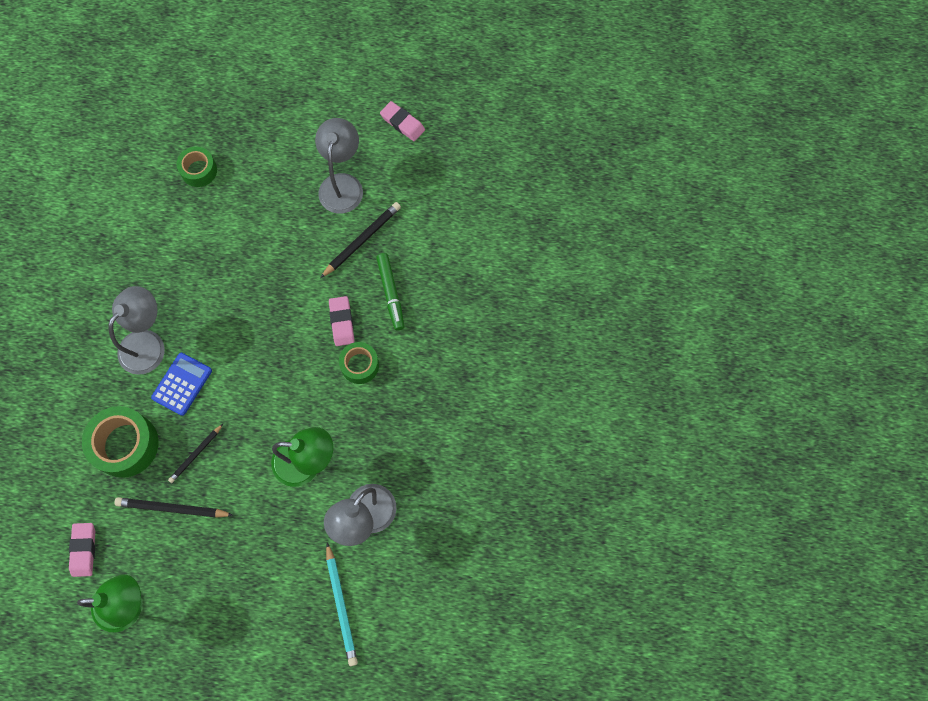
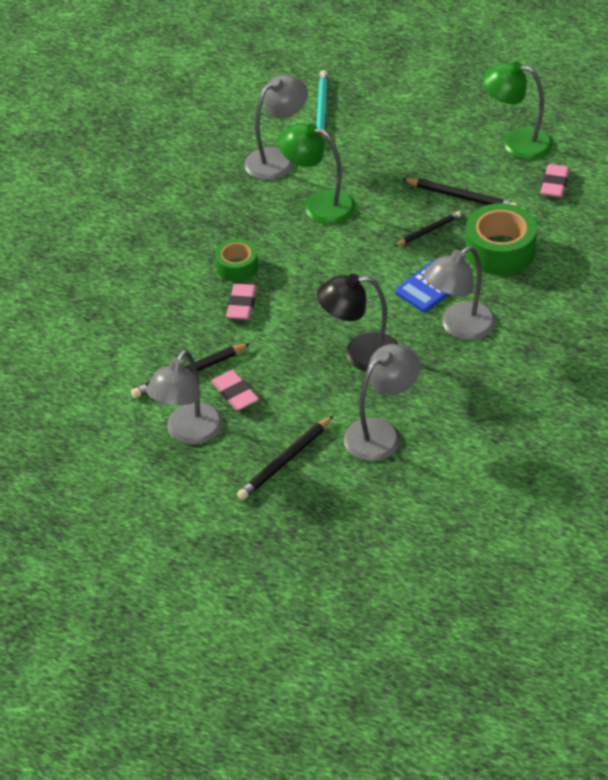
camera: 160 degrees left, 25 degrees down
(192, 220) = (381, 433): none -> grey lamp
(199, 170) = (360, 485): green tape -> none
(226, 294) = (360, 354): none -> black lamp
(260, 177) = (285, 461): none -> black pencil
(391, 293) = (178, 319): green marker -> none
(402, 123) = (88, 483): pink eraser -> pink eraser (235, 393)

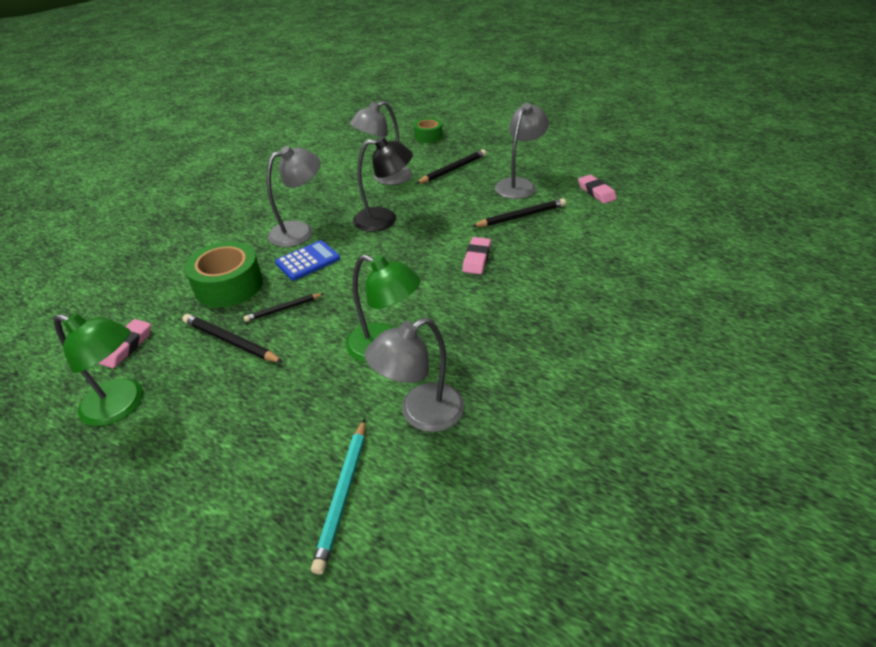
camera: 175 degrees left, 5 degrees down
(235, 393) = (485, 203): pink eraser -> pink eraser (596, 192)
(237, 267) = (479, 290): green tape -> green tape (428, 136)

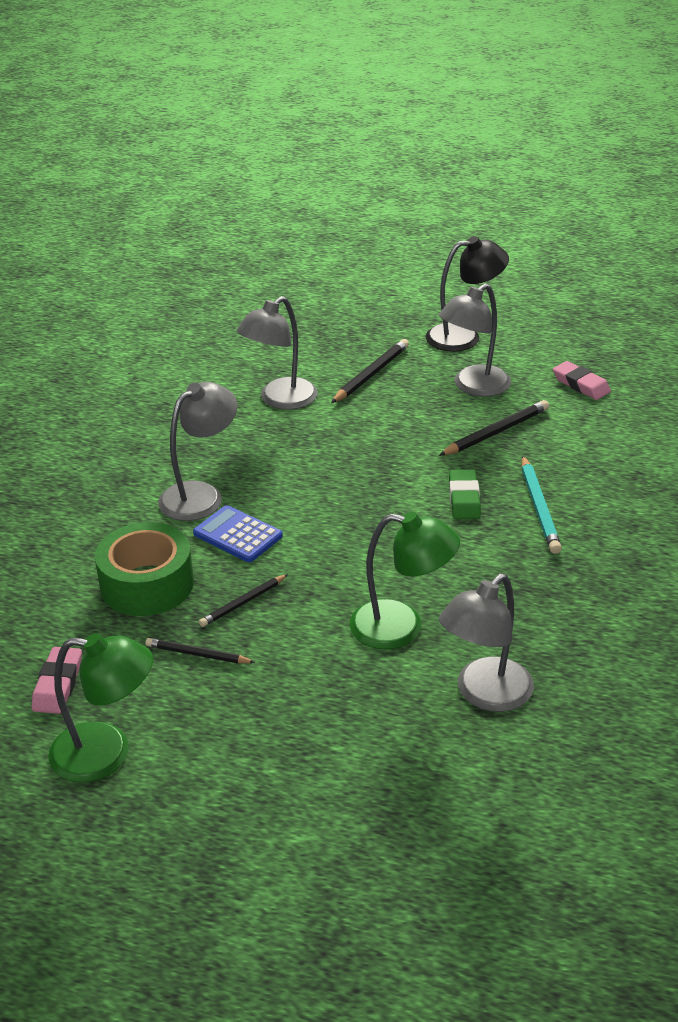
camera: 15 degrees left, 5 degrees down
(230, 341) = (197, 654): black pencil -> black pencil, size x0.65
(308, 261) = (238, 535): blue calculator -> blue calculator turned 90 degrees counterclockwise
(343, 494) = (440, 793): turquoise pencil -> turquoise pencil (539, 508)
(384, 220) = (312, 462): black lamp -> black lamp (464, 336)
(428, 136) = (309, 325): green tape -> none
(476, 259) = (464, 499): pink eraser -> green eraser
(519, 185) = (473, 386): grey lamp -> grey lamp turned 150 degrees counterclockwise

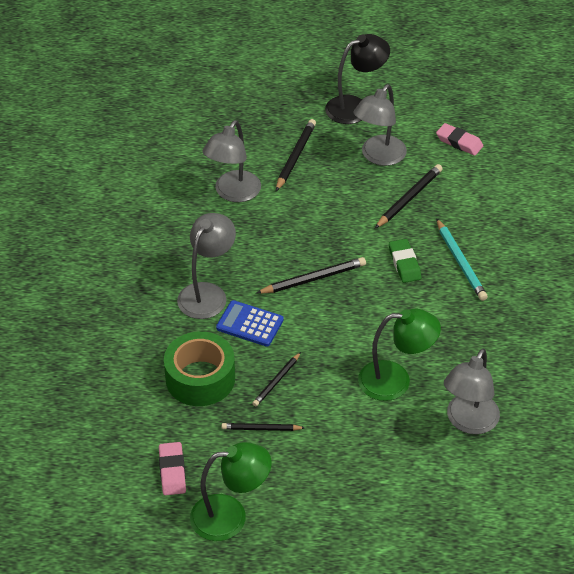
camera: 15 degrees left, 10 degrees up
(340, 498) = (313, 279): none -> black pencil

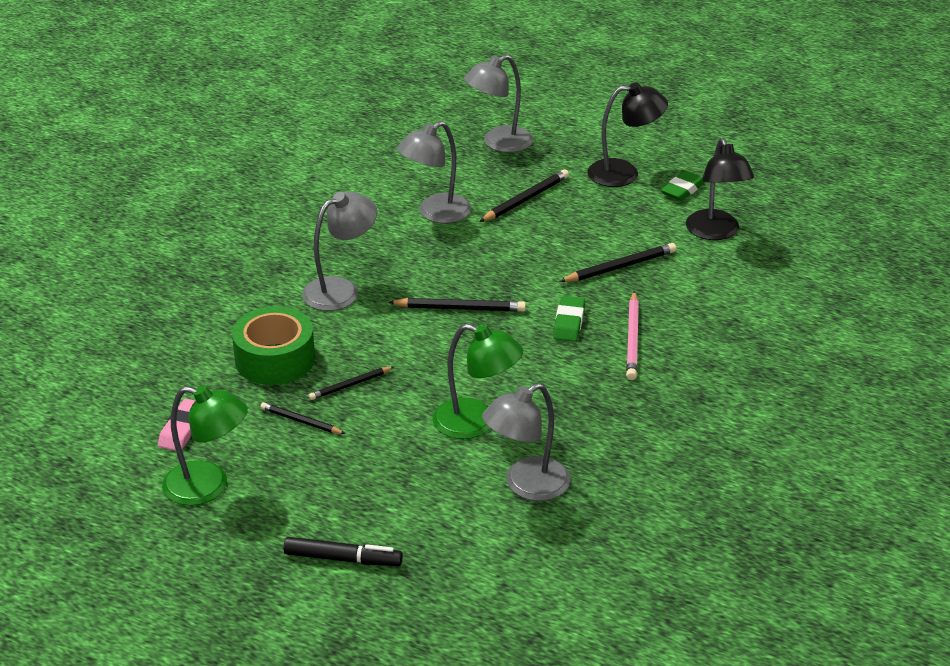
camera: 25 degrees right, 10 degrees down
(249, 324) = (362, 328): blue calculator -> none
(378, 539) = (343, 559): none -> black marker
(379, 157) = (615, 222): grey lamp -> grey lamp (499, 143)
(410, 109) = (683, 190): none -> green eraser
(459, 142) = (715, 232): pink eraser -> black lamp
(460, 262) = (632, 339): turquoise pencil -> pink pencil

